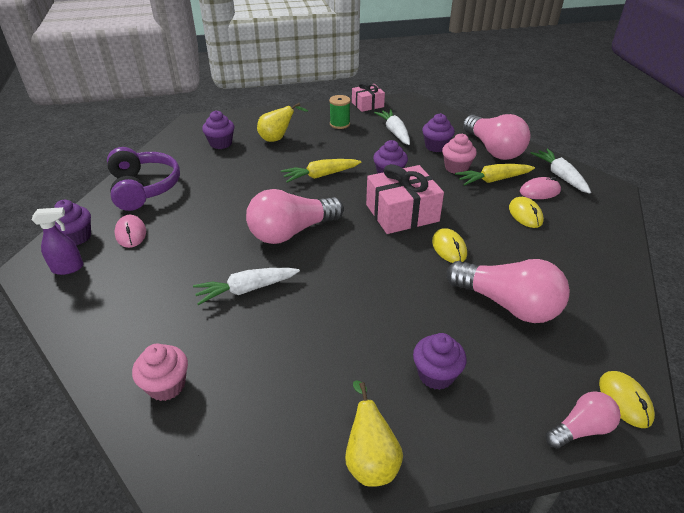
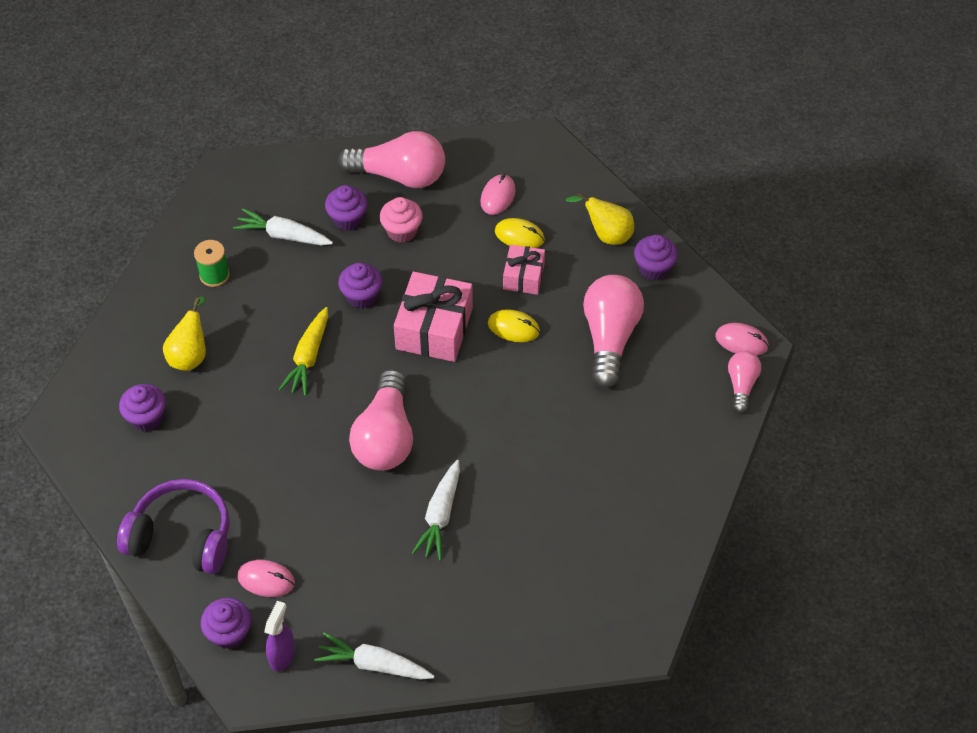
camera: 55 degrees left, 15 degrees up
(166, 385) = (510, 624): pink cupcake -> none
(367, 105) = (194, 219): pink gift -> pink gift (523, 276)
(370, 460) = (674, 523): yellow pear -> yellow pear (606, 235)
(436, 375) = (637, 436): purple cupcake -> purple cupcake (653, 268)
(493, 180) = (449, 217): yellow carrot -> none
(507, 304) = (610, 338): pink light bulb -> pink light bulb turned 60 degrees counterclockwise
(560, 176) = (491, 160): white carrot -> white carrot (374, 664)
(625, 400) = (741, 341): yellow mouse -> pink mouse

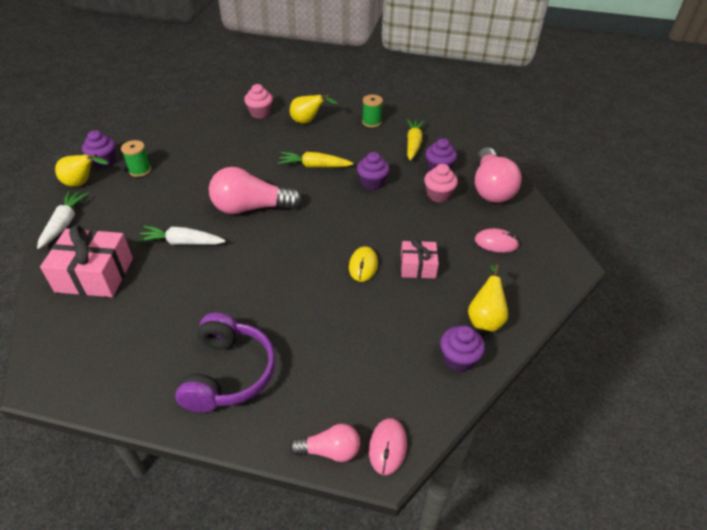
camera: 80 degrees right, 10 degrees down
(147, 418) = (260, 113): purple cupcake -> pink cupcake
(182, 536) = (175, 136): purple headphones -> purple headphones (229, 373)
(266, 579) = (140, 170): pink mouse -> green spool
(282, 655) = (82, 183): purple spray bottle -> yellow pear
(283, 235) = (413, 144): white carrot -> yellow carrot
(434, 328) = (352, 221): pink gift -> pink gift (94, 275)
(519, 236) = (460, 260): yellow mouse -> none
(610, 338) = (367, 331): pink light bulb -> none

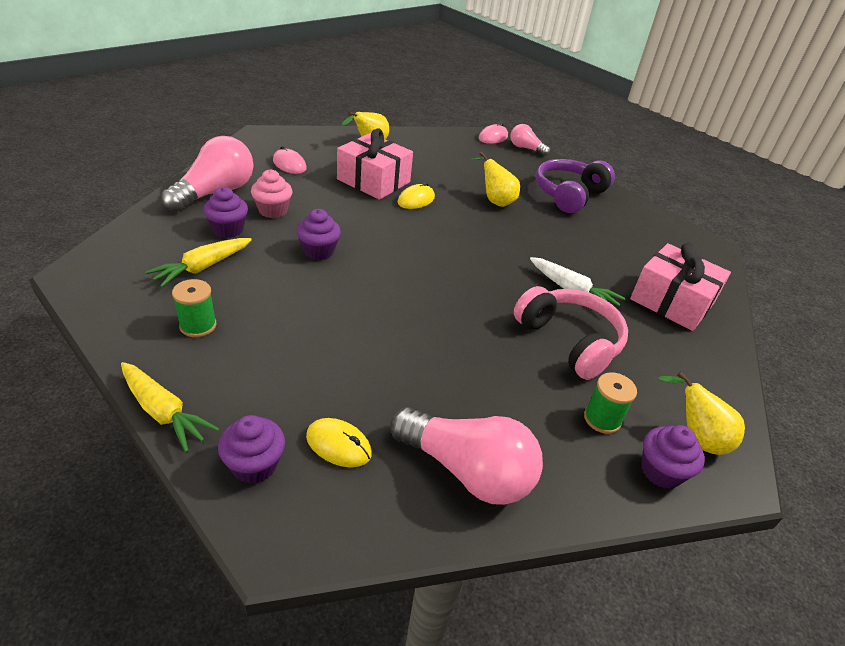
camera: 150 degrees left, 5 degrees down
(64, 223) = (715, 379): white carrot -> none
(171, 203) = (569, 341): none -> pink headphones
(251, 208) = (477, 290): pink light bulb -> pink light bulb (467, 471)
(260, 113) = (338, 445): pink cupcake -> yellow mouse
(308, 122) = (283, 378): yellow pear -> yellow pear (495, 201)
(314, 166) = (357, 302): yellow carrot -> yellow carrot (163, 412)
(418, 266) = (373, 181): pink gift -> pink gift, size x1.70
(458, 359) = (412, 140): purple cupcake -> purple cupcake (254, 465)

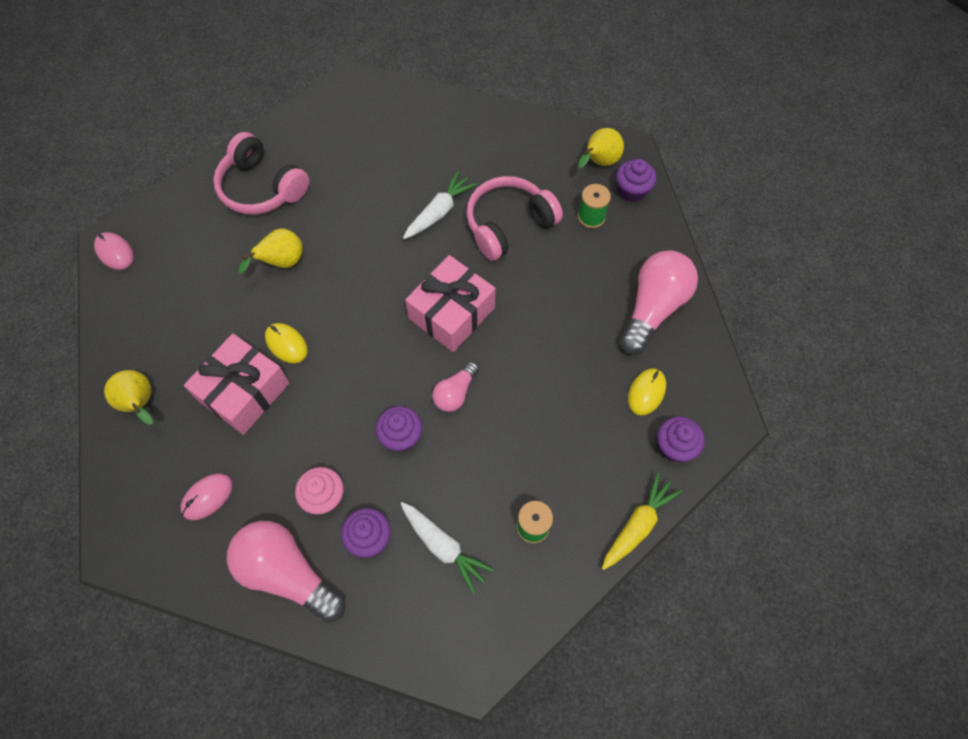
camera: 85 degrees left, 25 degrees up
(202, 267) = (443, 547): yellow carrot -> white carrot
(526, 148) = (146, 217): pink light bulb -> pink light bulb (455, 393)
(569, 195) = (261, 187): purple headphones -> pink headphones
(672, 301) = (444, 137): pink gift -> pink gift (452, 313)

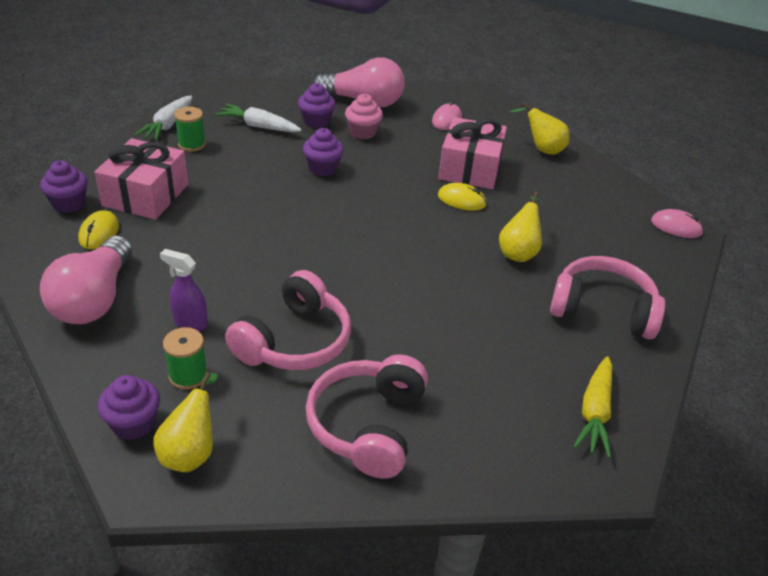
camera: 155 degrees right, 25 degrees down
(439, 212) = (386, 334): white carrot -> white carrot (168, 125)
(452, 313) = (321, 250): pink gift -> pink gift (146, 195)
(455, 393) = (289, 199): pink light bulb -> none
(484, 149) = (368, 425): none -> pink headphones
(581, 263) = (190, 322): none -> purple spray bottle
(638, 525) = (102, 158): yellow carrot -> yellow carrot (594, 412)

